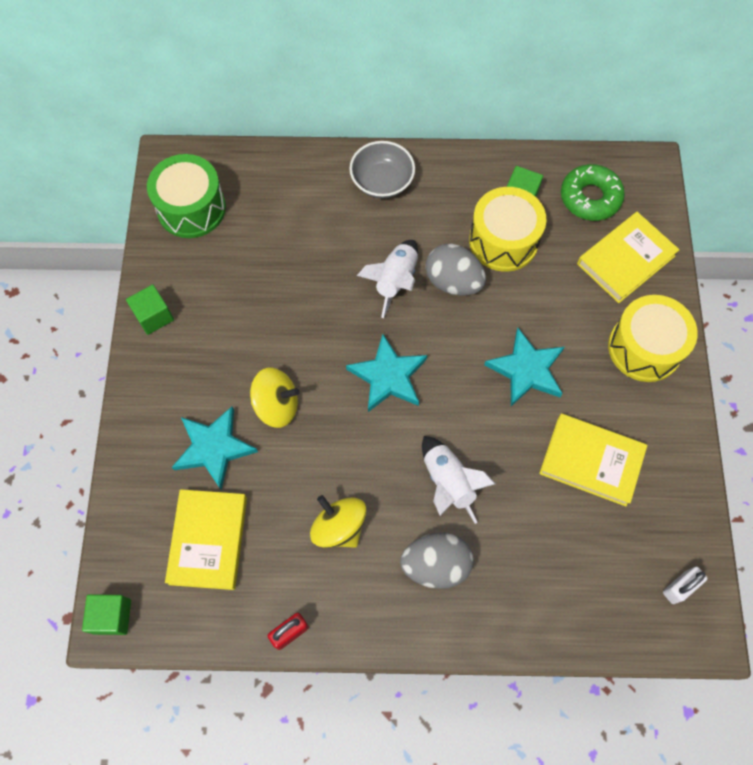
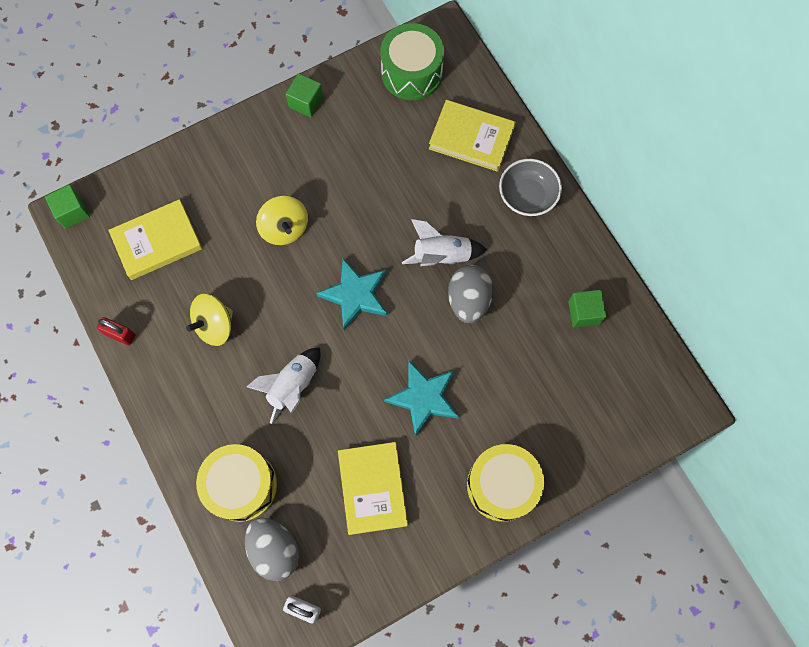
camera: 60 degrees right, 5 degrees up
(214, 448) = (227, 205): turquoise star -> none
(339, 527) = (215, 325): yellow spinning top -> yellow spinning top turned 150 degrees counterclockwise
(435, 565) = (223, 410): grey egg -> grey egg (274, 549)
(503, 241) = (532, 320): yellow drum -> yellow drum (241, 485)
(590, 198) = (622, 371): green donut -> none
(625, 260) = (578, 430): yellow book -> yellow book (471, 138)

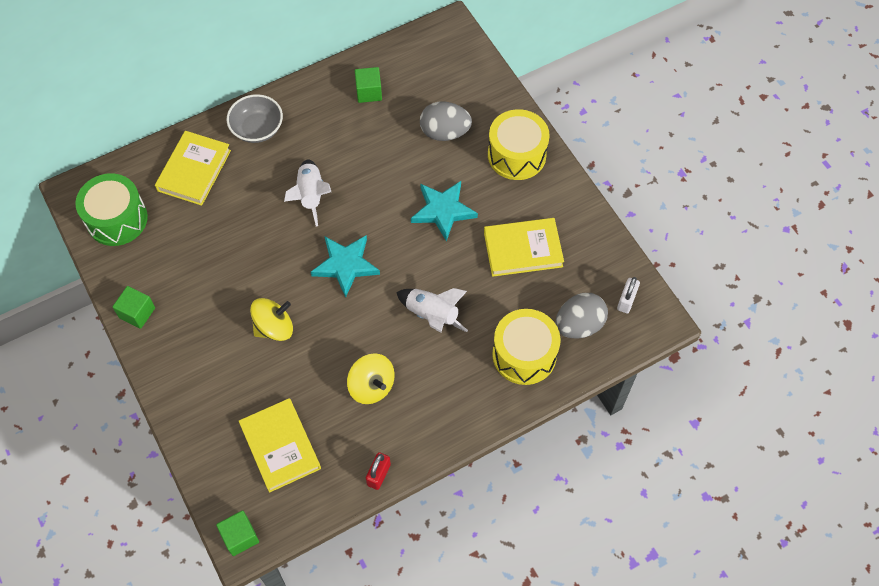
camera: 90 degrees left, 10 degrees down
(468, 300) = (354, 175): grey egg -> grey egg (444, 132)

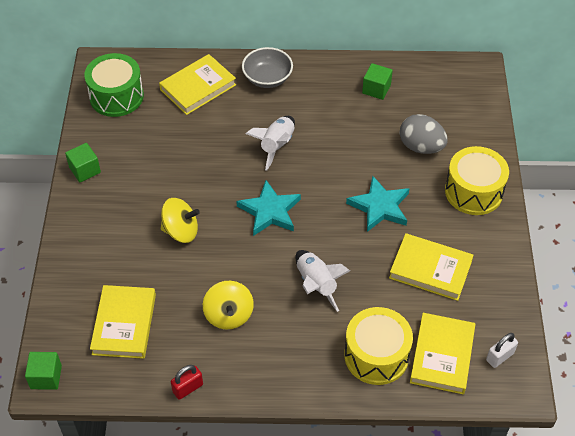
camera: 30 degrees right, 10 degrees down
(579, 325) = (442, 355): grey egg -> yellow book

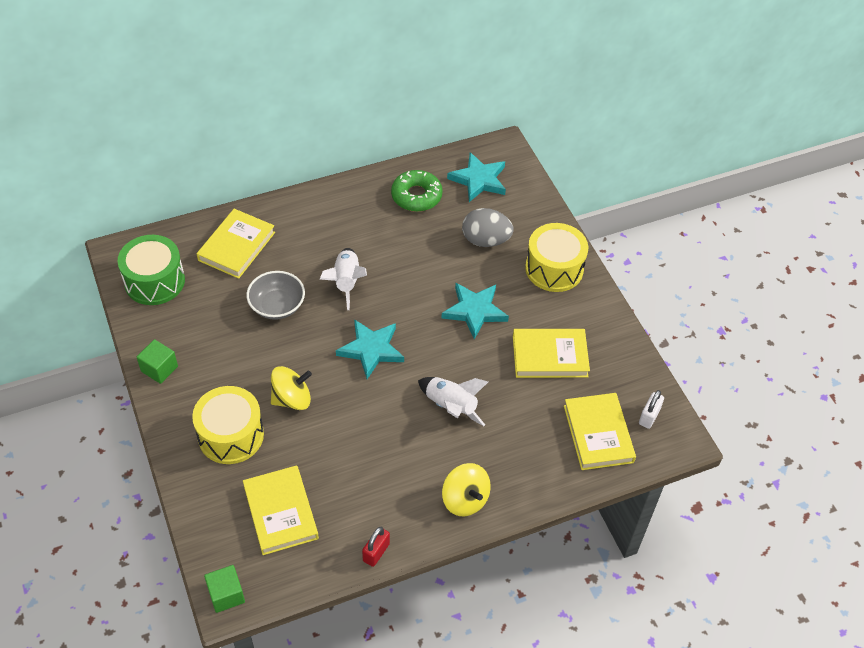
camera: 25 degrees left, 0 degrees up
(229, 315) = (381, 466): yellow spinning top -> yellow spinning top (465, 499)
(267, 78) = (303, 216): grey bowl -> grey bowl (277, 306)
(376, 89) = (416, 196): green cube -> green donut
(376, 355) = (539, 455): yellow drum -> yellow drum (231, 435)
(441, 91) = (479, 180): none -> turquoise star

